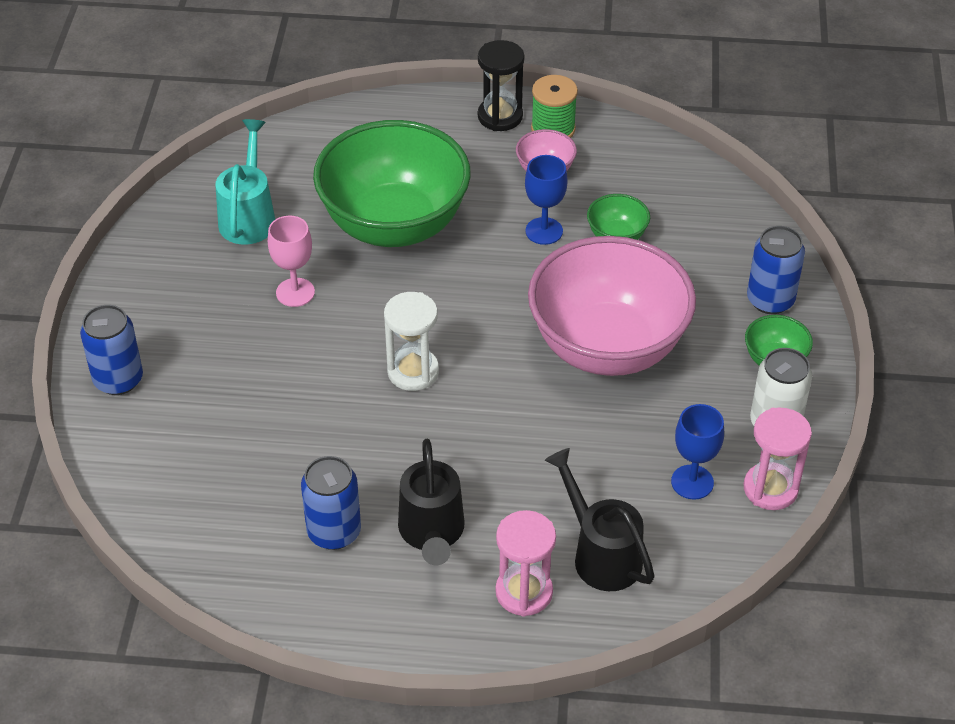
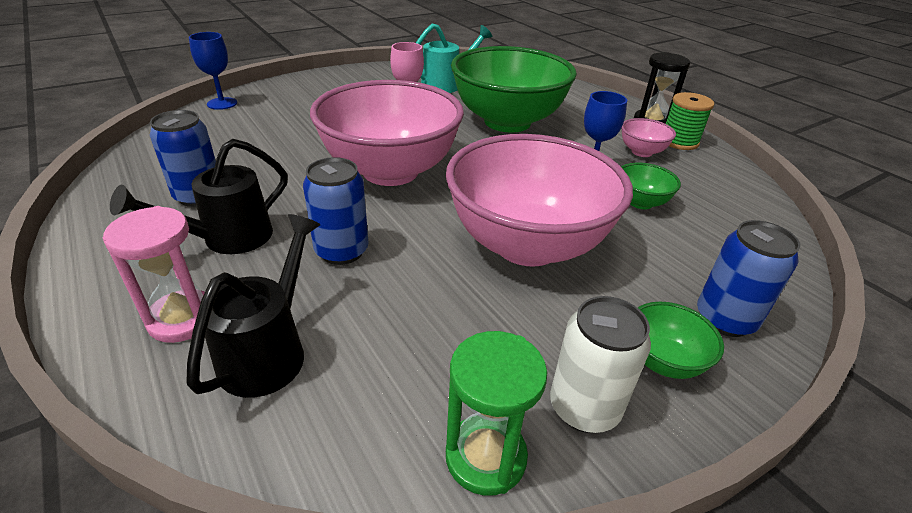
camera: 50 degrees right, 10 degrees down
(118, 380) = (279, 92): blue can -> blue can (342, 251)
(413, 372) = (390, 171): white hourglass -> pink bowl
(692, 482) = (428, 376): blue goblet -> blue goblet (222, 103)
(770, 489) = (485, 457): pink hourglass -> green hourglass

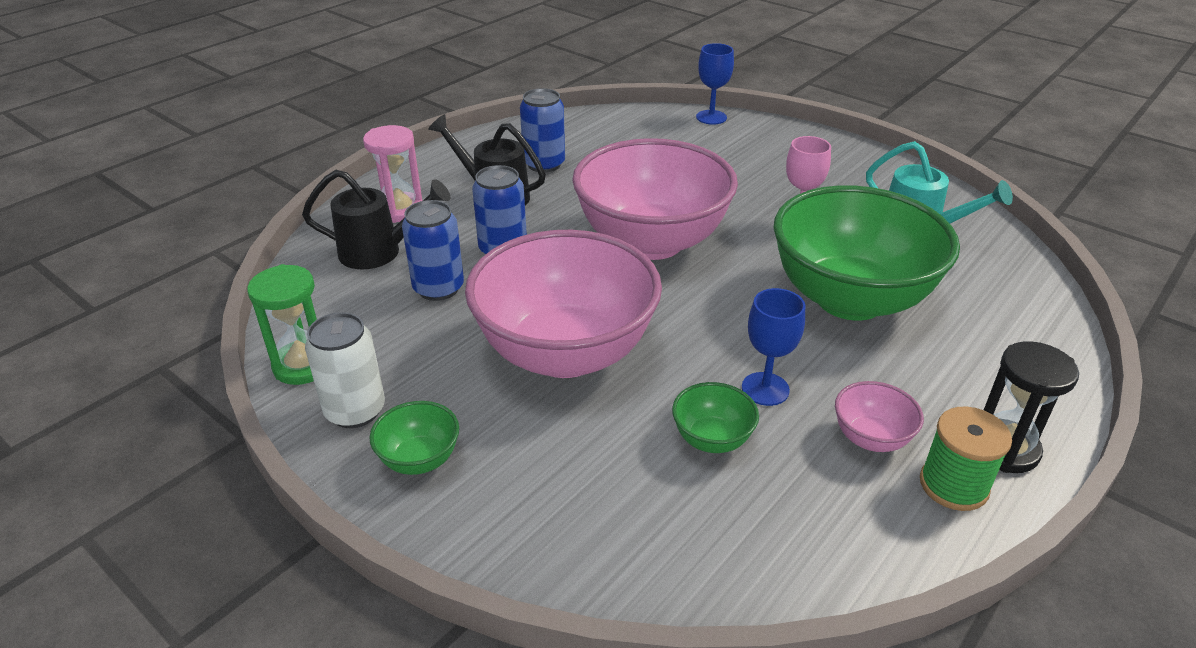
camera: 75 degrees right, 0 degrees up
(725, 319) = (497, 512): blue can -> blue can (438, 288)

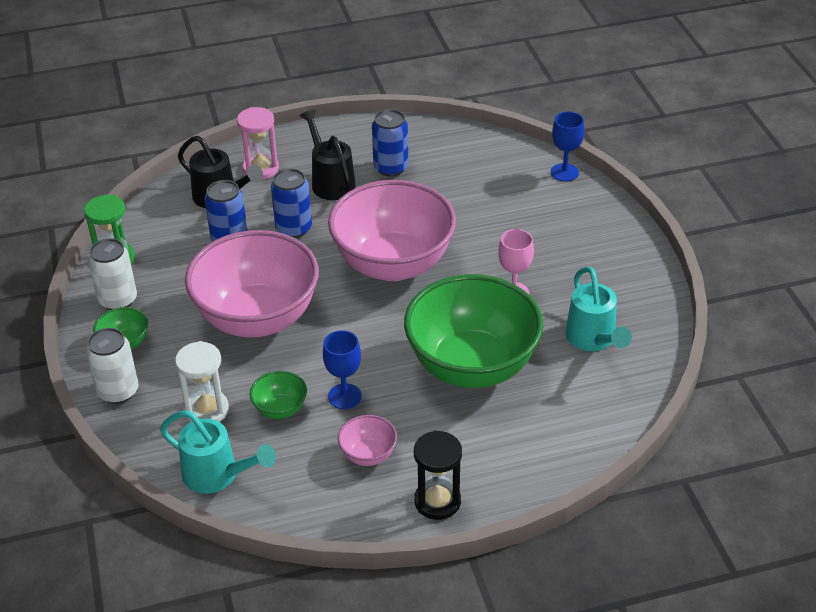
camera: 35 degrees right, 5 degrees up
(474, 525) = (118, 391): none -> white can
(623, 487) = (207, 410): none -> white hourglass
(732, 563) = (217, 475): none -> turquoise watering can
(953, 485) = (380, 503): green spool -> none

